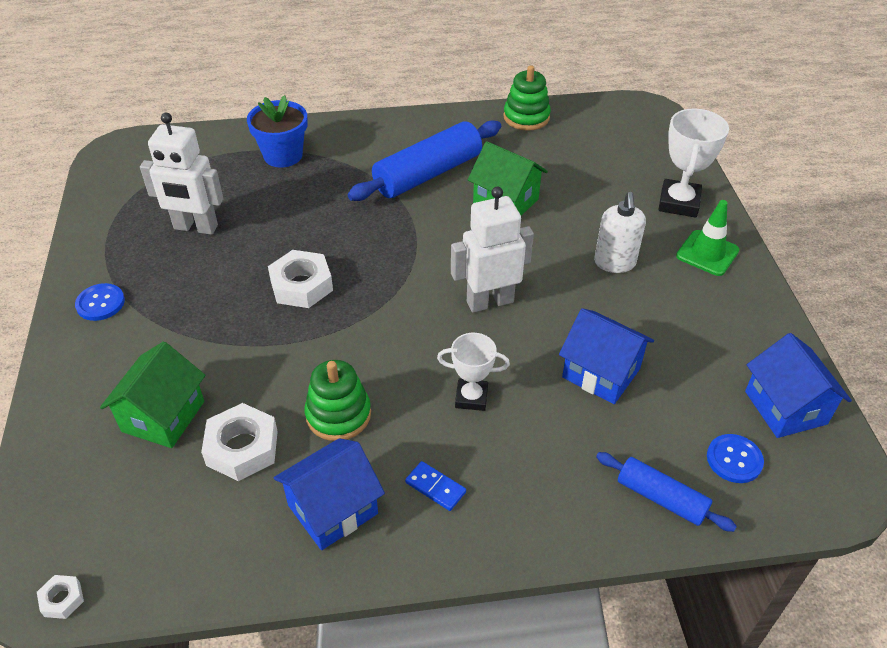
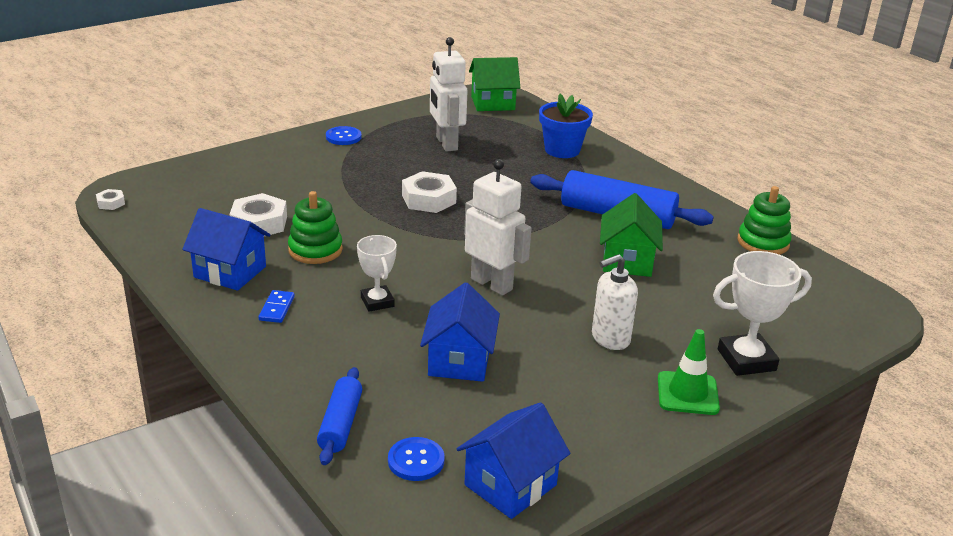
camera: 60 degrees right, 15 degrees down
(163, 416) = (265, 188): green house -> green house (493, 103)

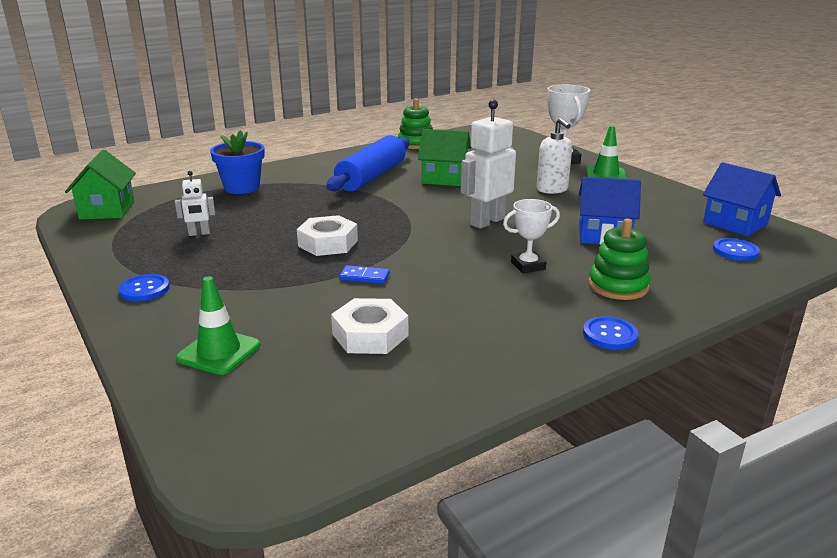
camera: 85 degrees left, 5 degrees down
(111, 203) = (287, 475): white nut -> none
(230, 272) = (487, 347): blue house -> none
(234, 333) = (609, 335): none -> blue button
(249, 171) = (219, 352): none -> green traffic cone
(276, 308) = (555, 314): blue domino -> blue domino (364, 277)
(315, 250) = (434, 298): green stacking toy -> green stacking toy (618, 286)
(340, 424) = (714, 278): blue rolling pin -> none
(446, 144) = (199, 233): white robot -> white robot, size x0.52

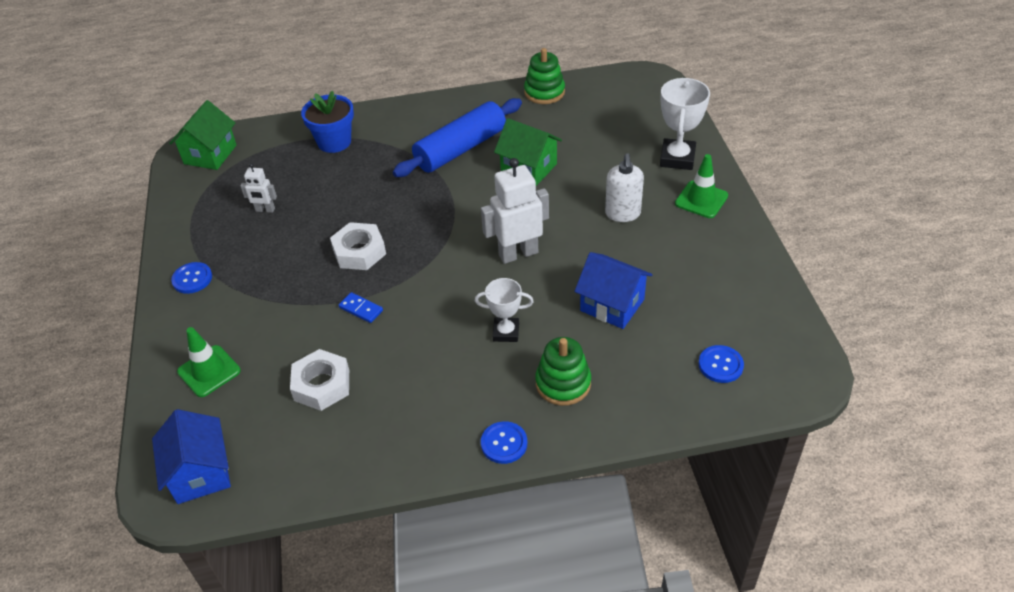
camera: 25 degrees right, 20 degrees up
(735, 224) = (763, 321): blue house -> blue house (200, 473)

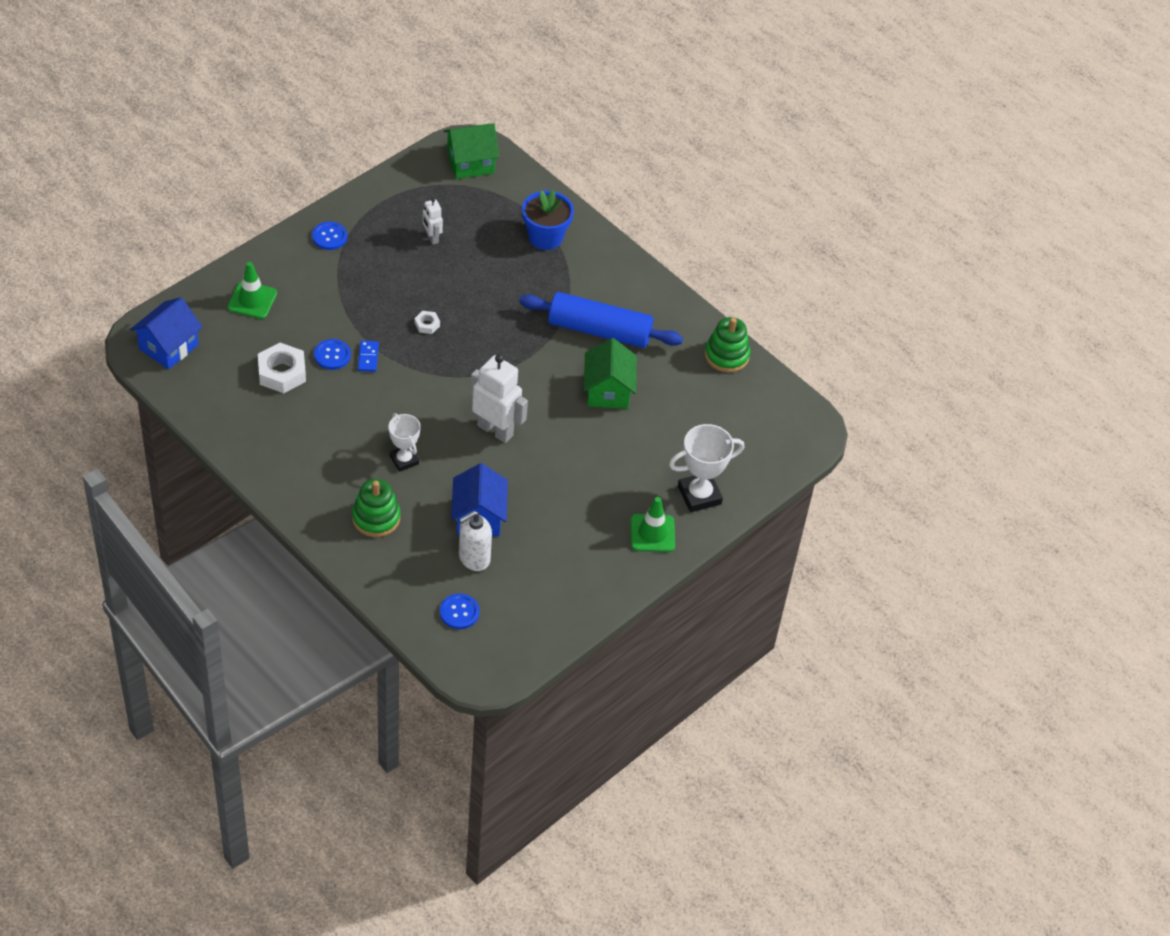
camera: 50 degrees right, 5 degrees up
(359, 252) = (427, 324): white nut -> white nut, size x0.50
(504, 443) = (298, 505): blue button -> blue button (332, 355)
(622, 214) = (594, 483): white soap dispenser -> white soap dispenser (474, 558)

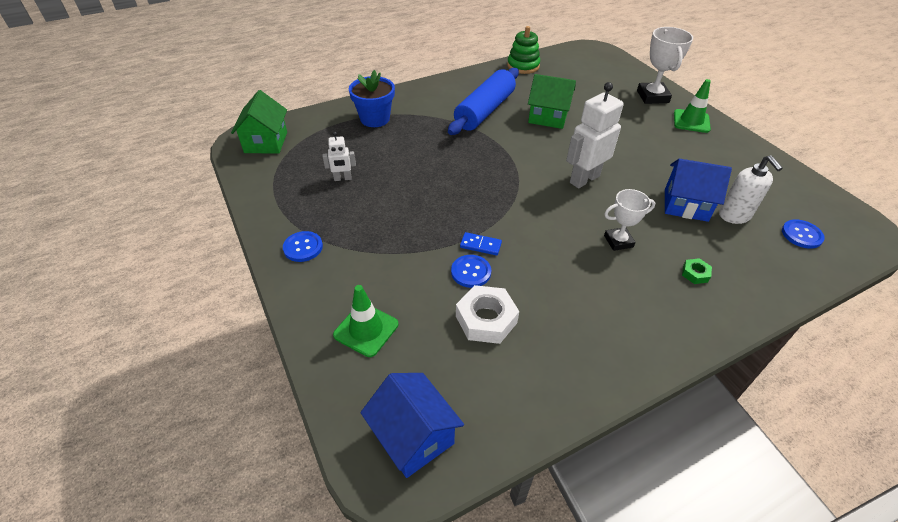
camera: 70 degrees left, 5 degrees down
(376, 518) = (695, 274): green stacking toy -> green nut
(427, 324) = (449, 199): white nut -> none

